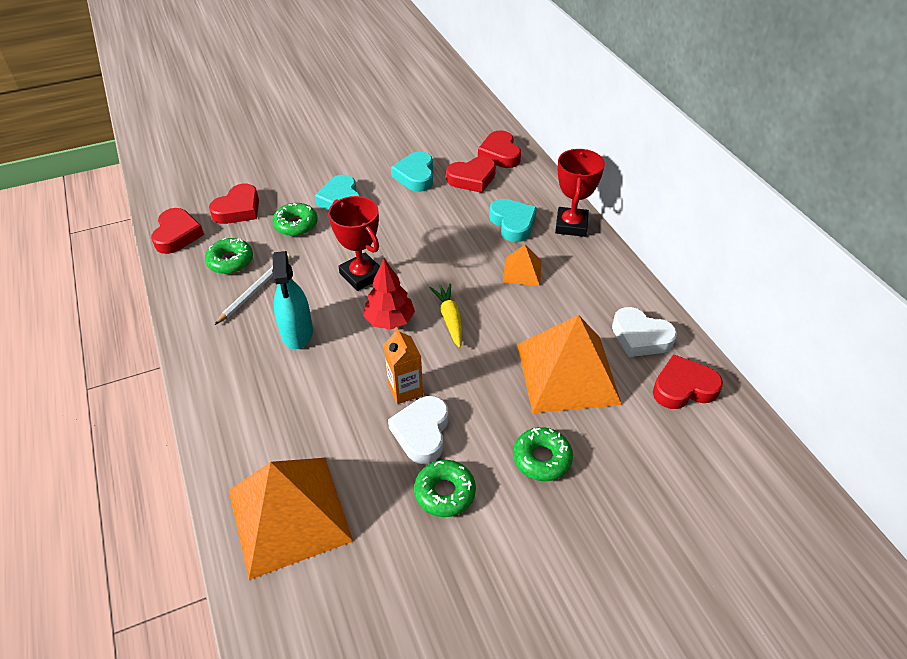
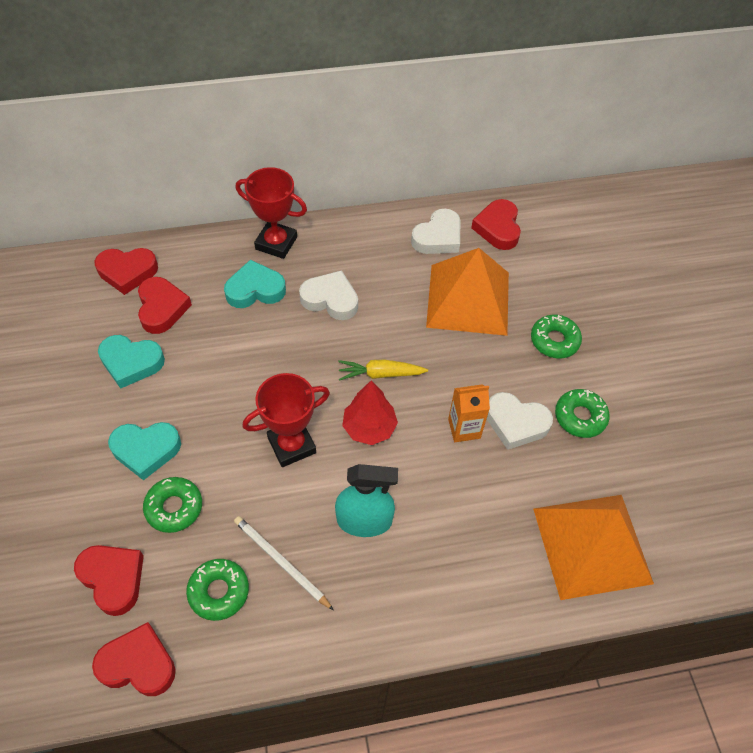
camera: 80 degrees left, 10 degrees up
(522, 271) = (330, 299): orange pyramid -> white heart

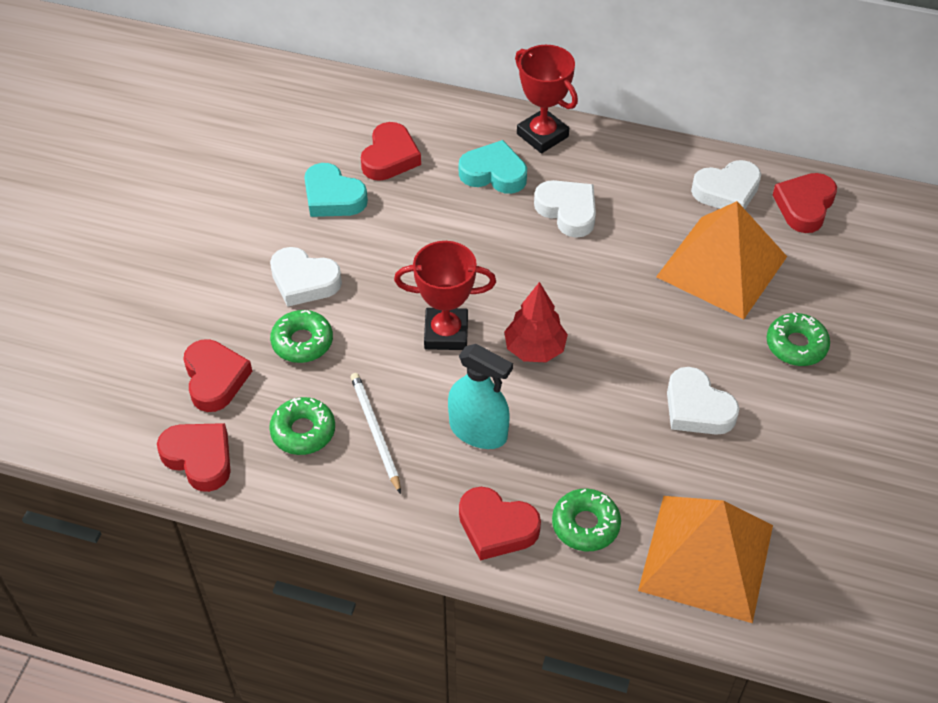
camera: 30 degrees right, 5 degrees down
(127, 272) = (375, 111): red heart -> red heart (496, 527)
(146, 450) = (304, 281): turquoise heart -> white heart
(380, 374) = (577, 303): yellow carrot -> none
(464, 428) = (636, 390): orange carton -> none
(580, 417) = (775, 432): green donut -> green donut (585, 525)

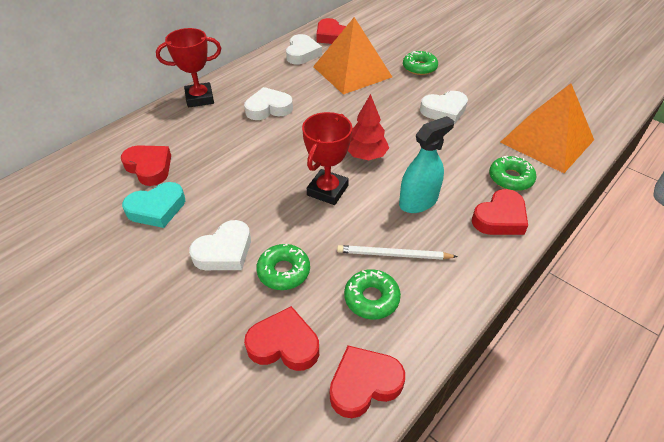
camera: 65 degrees left, 5 degrees down
(494, 173) = (211, 126): turquoise heart -> none

